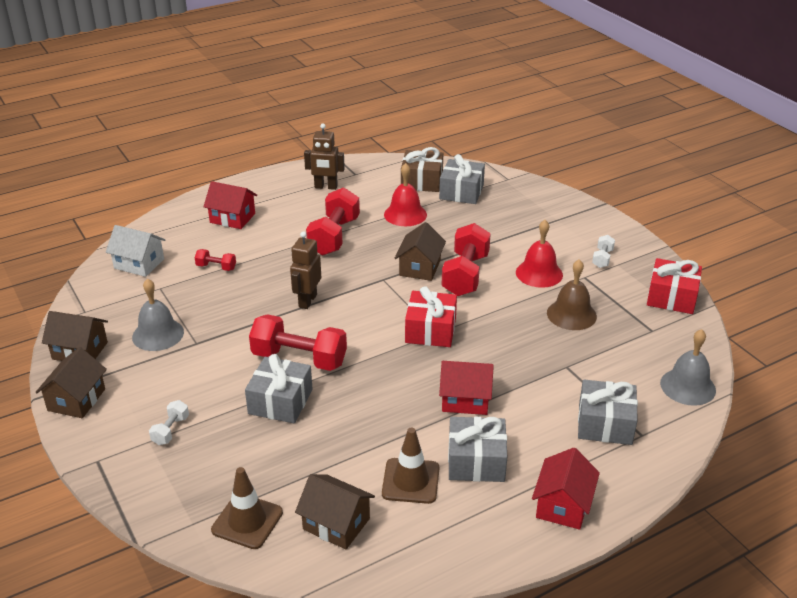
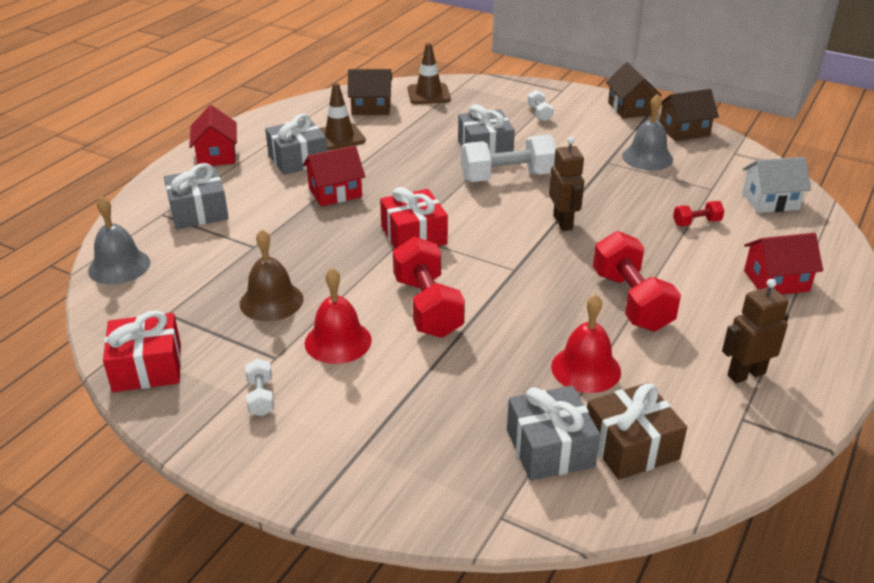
camera: 150 degrees right, 0 degrees up
(299, 359) = (507, 177): red dumbbell -> white dumbbell
(420, 267) = (488, 297): brown house -> none

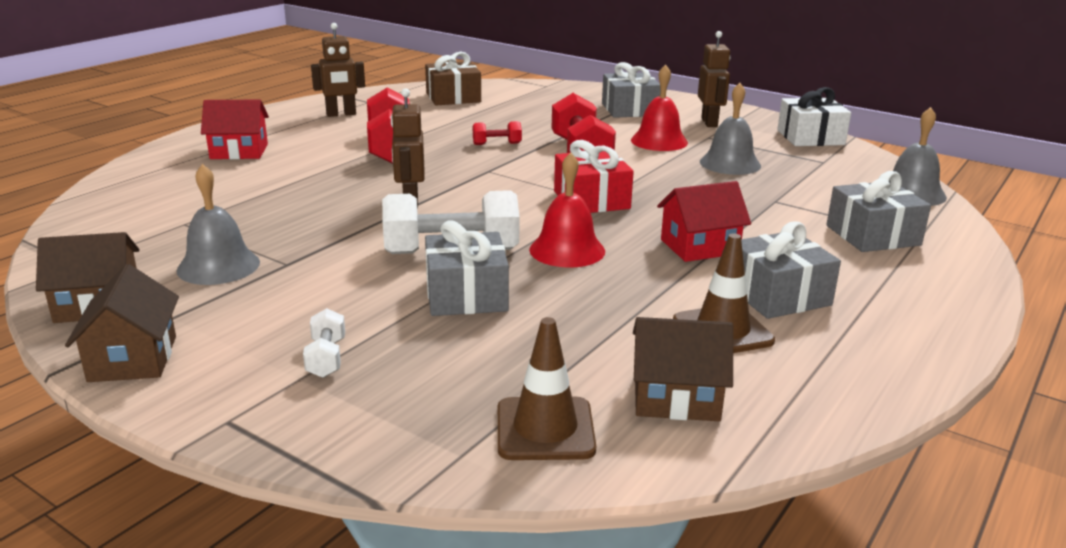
camera: 175 degrees left, 10 degrees down
(147, 367) = (810, 137): red gift -> white gift
(217, 155) = (921, 310): red house -> none
(261, 397) = (709, 122): white dumbbell -> brown robot
(271, 301) = (730, 163): brown bell -> grey bell
(550, 448) = (506, 99): grey gift -> grey gift (629, 109)
(586, 369) = (460, 121): red bell -> red bell (567, 250)
(696, 223) = (254, 193): red dumbbell -> red dumbbell (497, 144)
(770, 201) = (132, 207): white house -> none

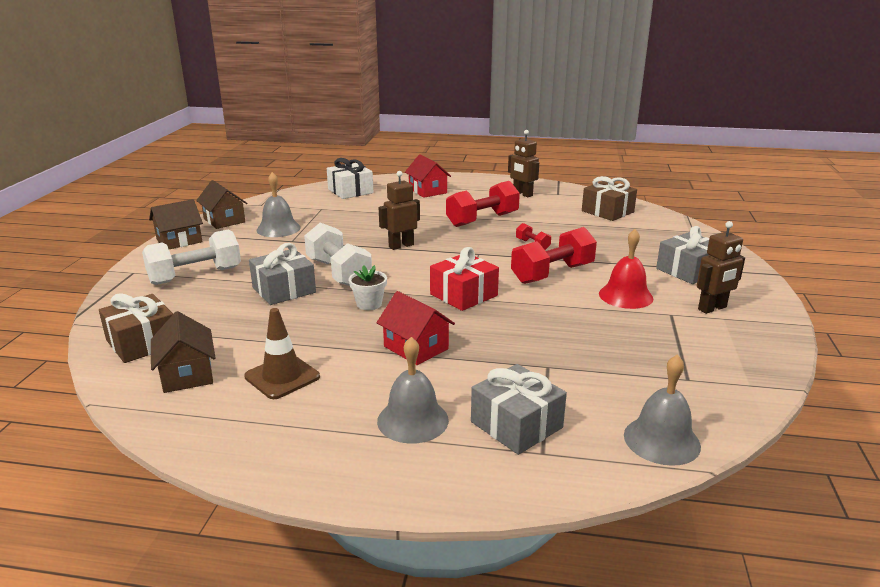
camera: 65 degrees right, 0 degrees up
(326, 358) = (195, 275): white dumbbell -> white dumbbell, size x2.10
(545, 429) = (142, 342): brown traffic cone -> brown gift
(567, 250) = (369, 304): red bell -> white flower pot
(730, 163) = (613, 333): grey bell -> grey bell (413, 420)
(777, 295) = (353, 391): grey gift -> none
(810, 137) = (753, 364): white gift -> white gift (350, 191)

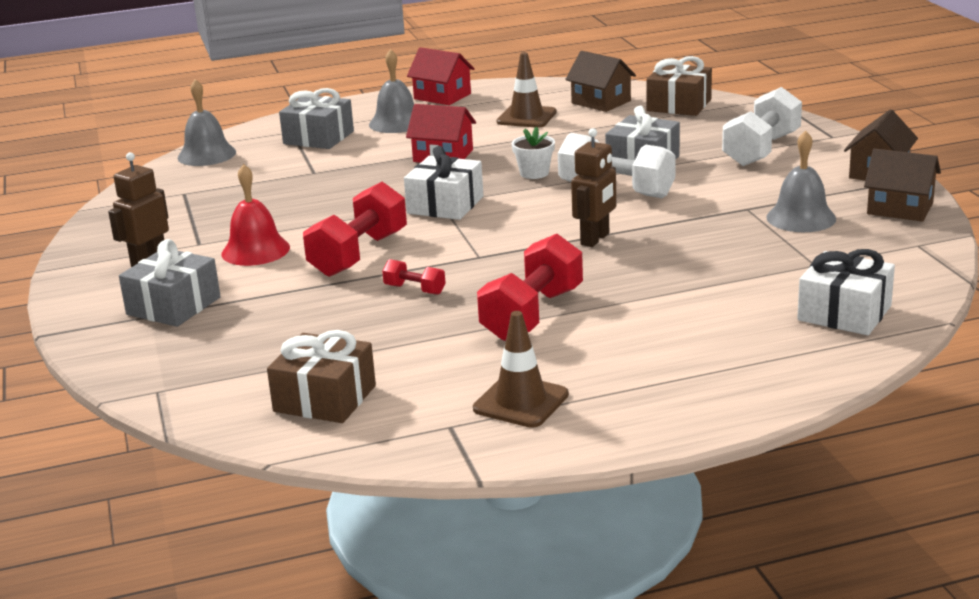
camera: 155 degrees right, 0 degrees up
(428, 191) = (711, 356): red house -> red house (442, 96)
(463, 295) = (445, 205): red gift -> white gift
(522, 194) = (521, 402): brown robot -> brown traffic cone

